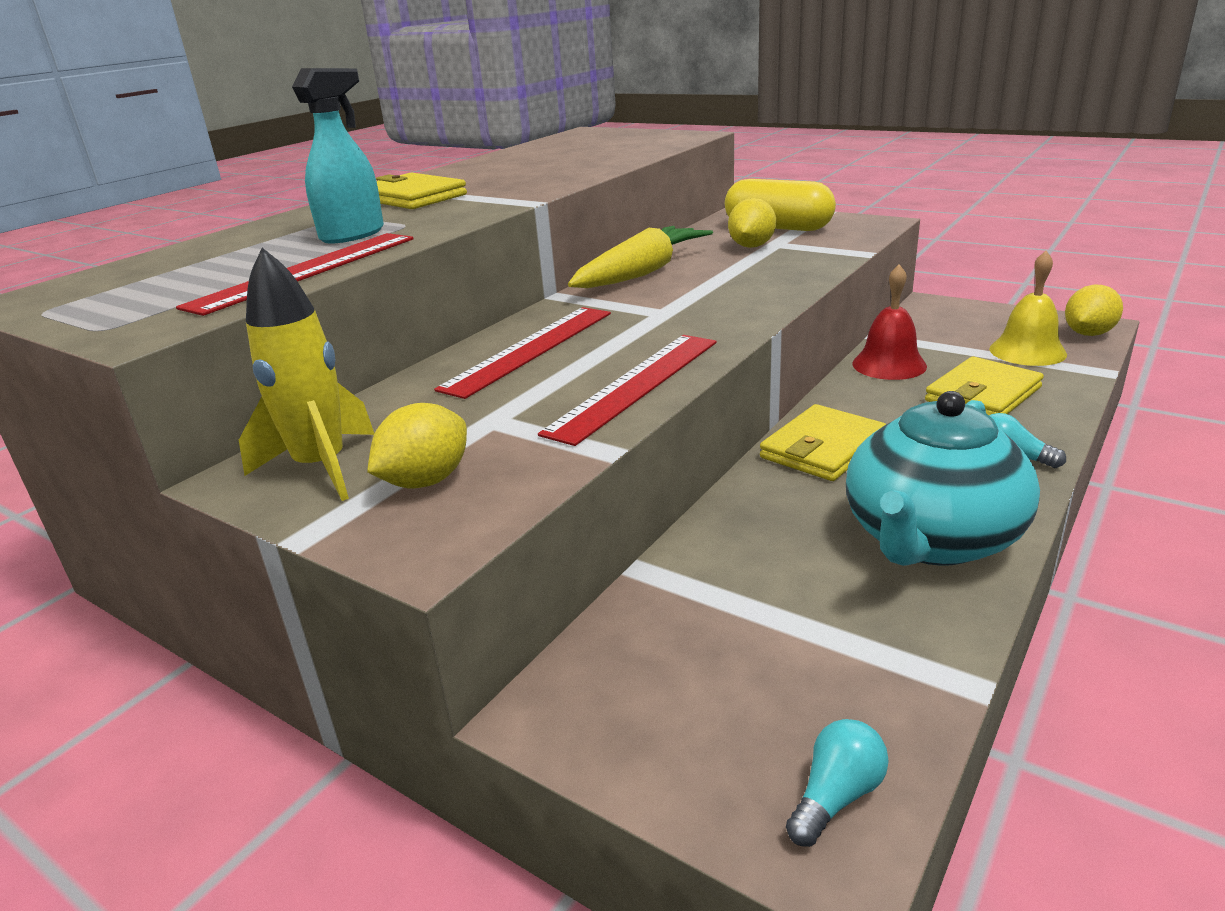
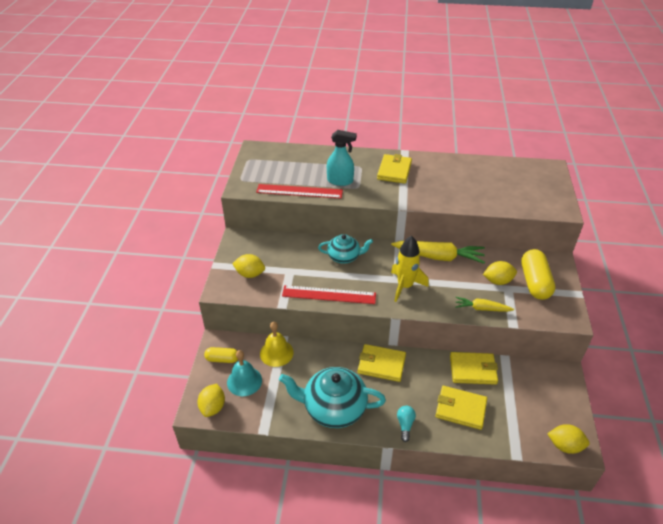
camera: 60 degrees right, 15 degrees up
(321, 468) = (248, 250): yellow rocket -> yellow rocket (405, 286)
(530, 349) = (344, 257): red ruler -> turquoise teapot
(629, 718) = (222, 359): none -> yellow capsule
(756, 685) = (244, 381): none -> turquoise bell
(809, 265) = (481, 308): none -> yellow carrot
(836, 796) = (213, 407): turquoise light bulb -> yellow lemon
(889, 364) = (473, 370): red bell -> yellow wallet
(1027, 351) = (523, 421): yellow bell -> yellow bell (276, 353)

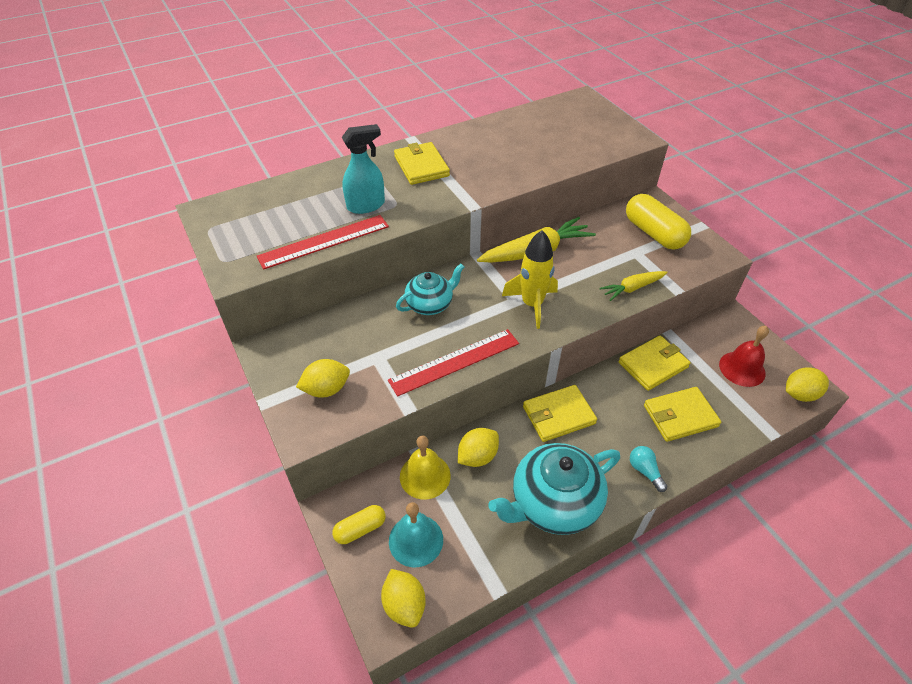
camera: 35 degrees left, 5 degrees up
(497, 281) = (619, 249): yellow lemon -> yellow lemon (477, 456)
(536, 406) = (742, 368): none -> red bell

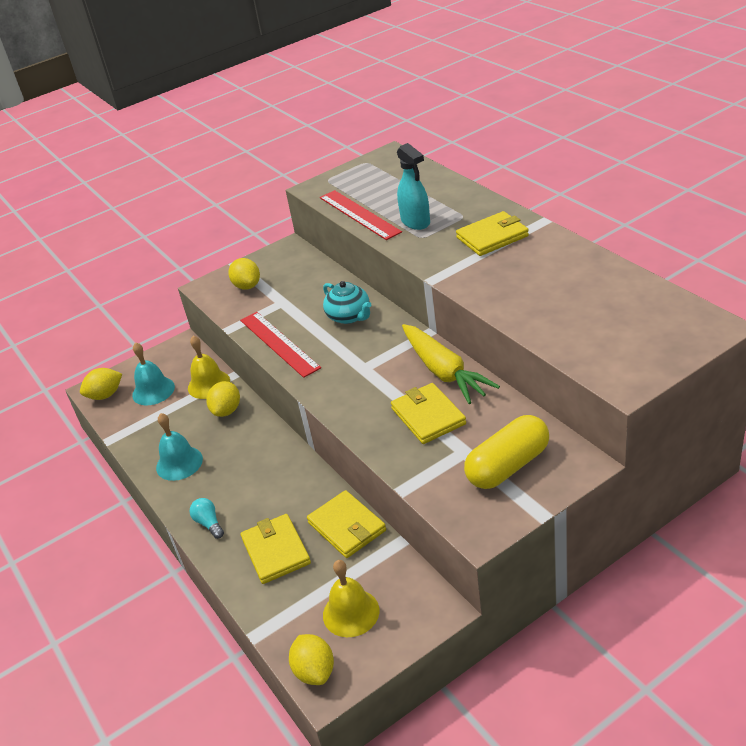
camera: 90 degrees right, 10 degrees down
(360, 529) = (165, 361): yellow capsule -> none
(477, 456) = (227, 410): yellow lemon -> yellow lemon turned 60 degrees clockwise
(532, 304) = (358, 379): yellow rocket -> none
(553, 503) = (179, 463): turquoise teapot -> turquoise bell
(558, 415) = (273, 456): yellow wallet -> yellow wallet (428, 416)
(632, 288) = (397, 451): yellow carrot -> none
(645, 471) = (209, 523): turquoise light bulb -> turquoise light bulb turned 90 degrees counterclockwise
(742, 368) = (351, 612): red bell -> yellow bell

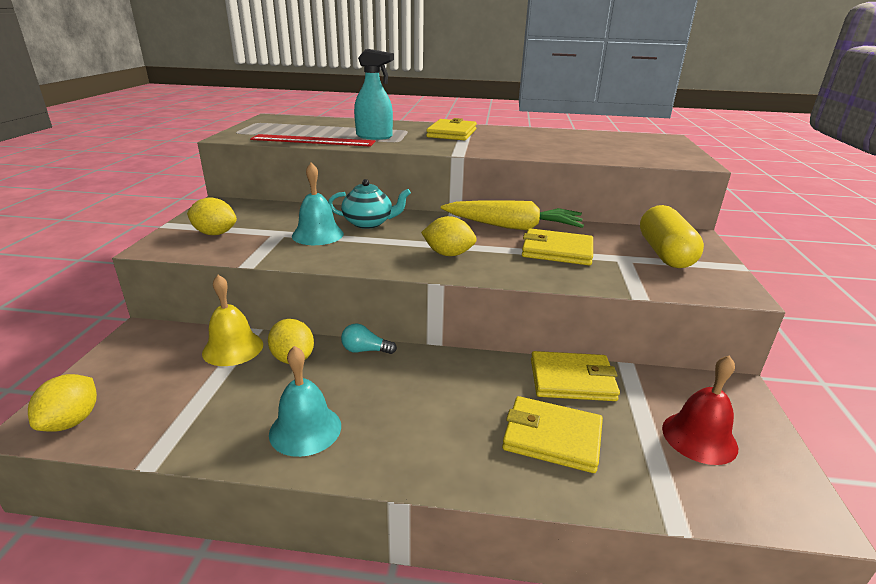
camera: 55 degrees left, 10 degrees down
(153, 391) = (155, 384): turquoise bell -> turquoise bell (317, 234)
(209, 523) = (441, 461): turquoise light bulb -> turquoise light bulb (365, 350)
(279, 343) = (330, 256): red ruler -> none
(314, 671) = (776, 508): yellow lemon -> yellow lemon (448, 254)
(351, 612) = (699, 437): yellow bell -> red bell

